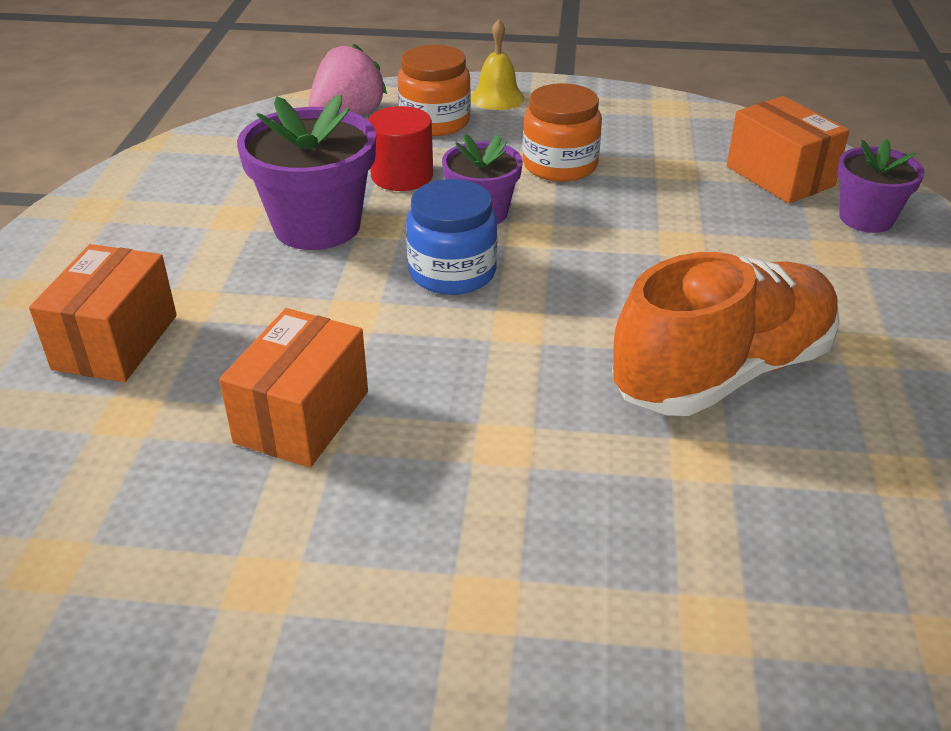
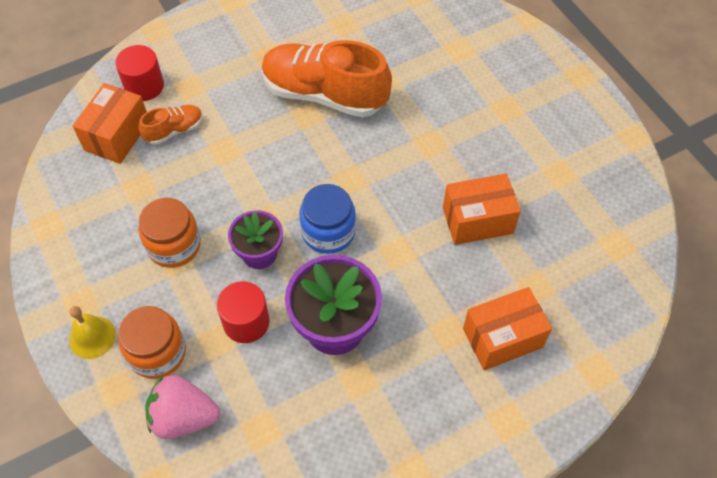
camera: 125 degrees left, 20 degrees up
(754, 216) = (174, 130): none -> orange shoe
(866, 218) = (144, 86): purple flower pot -> red cylinder

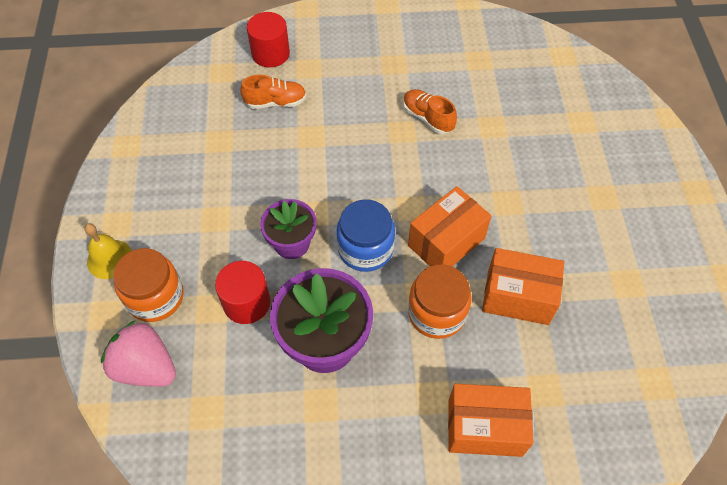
camera: 25 degrees right, 0 degrees up
(117, 136) = (225, 89): orange box -> orange box (446, 242)
(174, 245) = (221, 205): orange jar -> orange jar (436, 313)
(324, 94) = (427, 118): orange shoe -> orange shoe, size x0.47

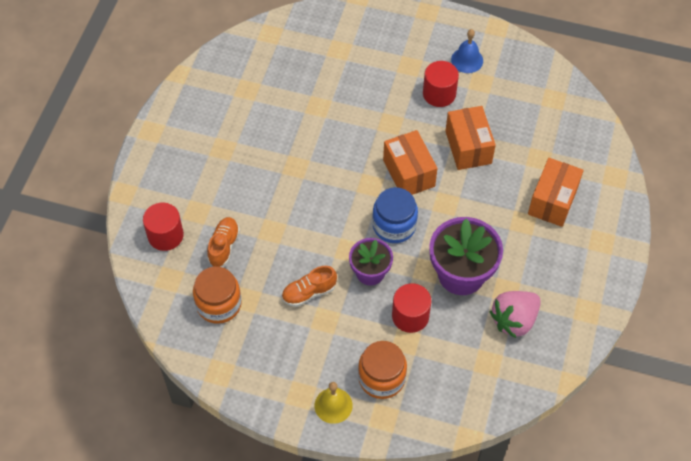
camera: 70 degrees left, 0 degrees up
(146, 367) = (439, 396): pink strawberry -> pink strawberry (514, 320)
(427, 118) = (290, 145): orange shoe -> orange shoe (309, 292)
(436, 313) = (463, 199): orange jar -> orange jar (219, 304)
(518, 297) = (468, 147): orange box -> orange box turned 45 degrees counterclockwise
(580, 240) = (439, 94): none -> red cylinder
(652, 257) = (467, 60): none -> blue bell

